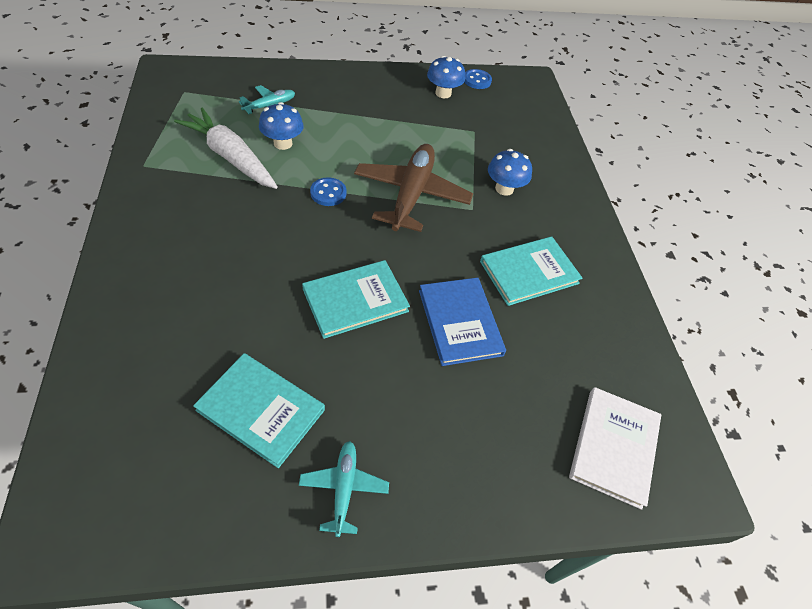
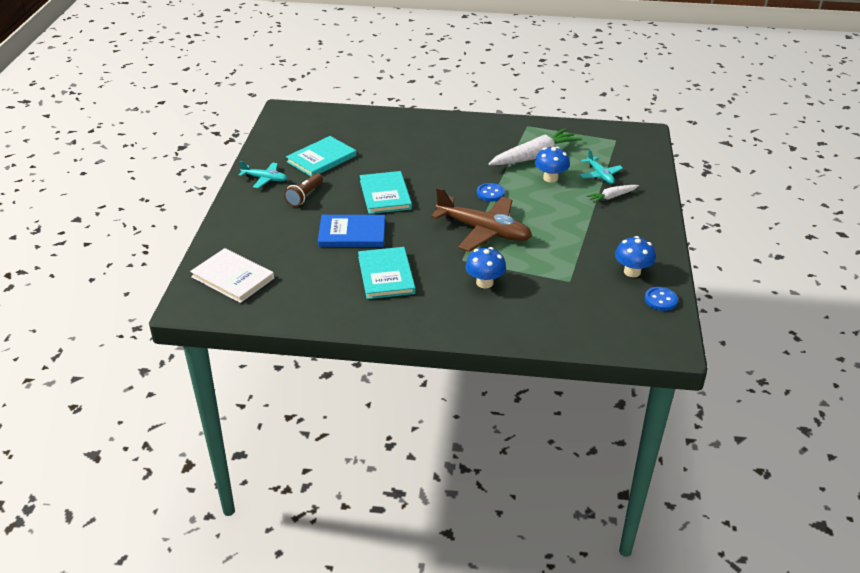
camera: 110 degrees right, 15 degrees down
(315, 99) = (612, 197): none -> white carrot
(383, 406) = (304, 196): none -> brown flashlight

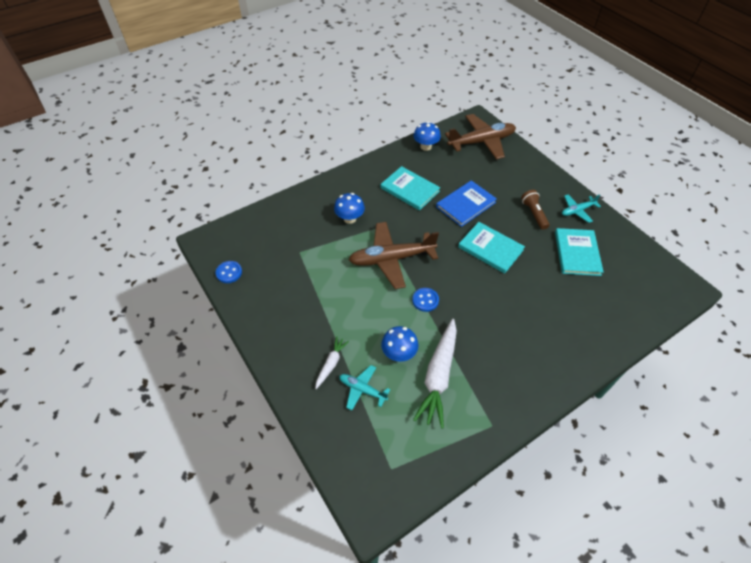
camera: 140 degrees right, 15 degrees up
(233, 277) = (481, 142): white book -> brown plane
(632, 272) = (263, 286): blue mushroom -> blue mushroom (426, 146)

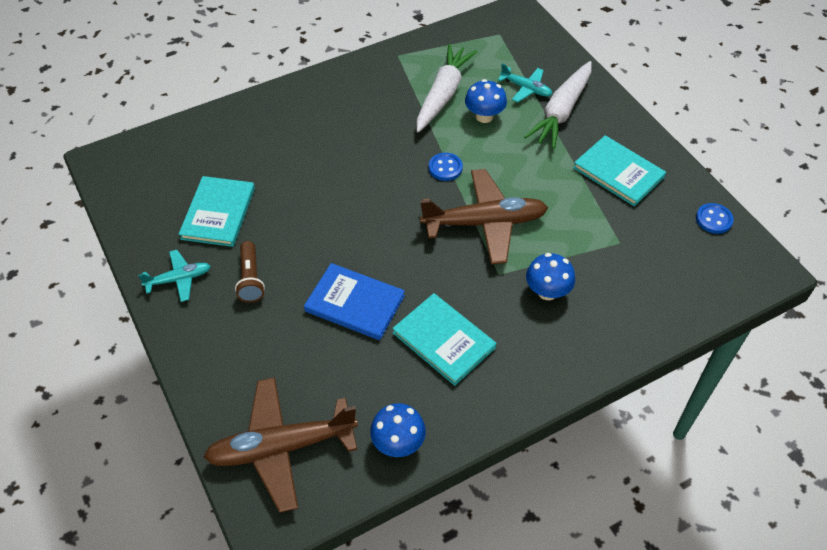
camera: 175 degrees left, 0 degrees up
(331, 364) = (561, 112): white carrot -> white carrot, size x1.94
(465, 204) = (355, 303): blue book -> blue book turned 60 degrees clockwise
(490, 249) = (339, 228): turquoise book -> turquoise book (618, 172)

